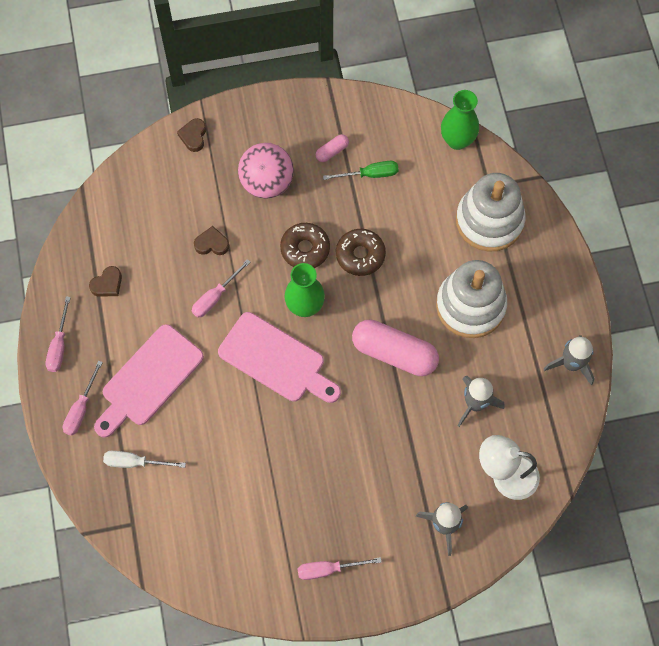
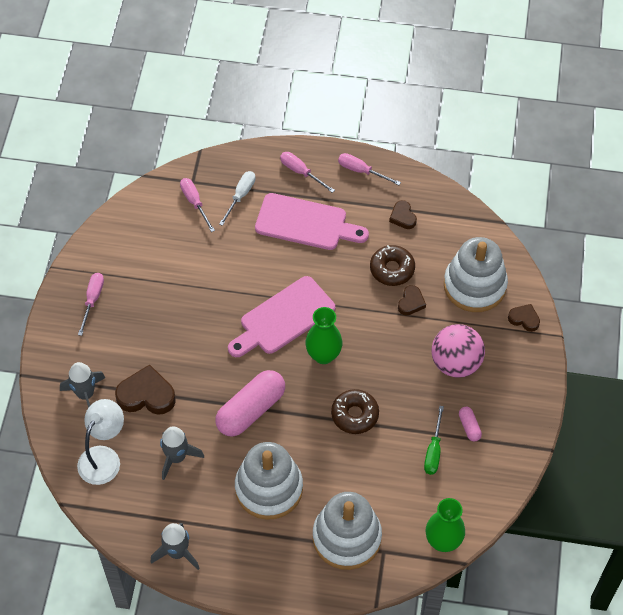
camera: 110 degrees right, 10 degrees down
(149, 379) = (306, 223): pink cutting board -> pink cutting board turned 135 degrees clockwise
(170, 191) = (474, 285): none -> white stacking toy
(215, 297) = (359, 290): pink screwdriver -> pink screwdriver (195, 202)
(305, 249) = (378, 372): brown donut -> brown donut (392, 269)
(419, 462) = (146, 395): none -> brown heart

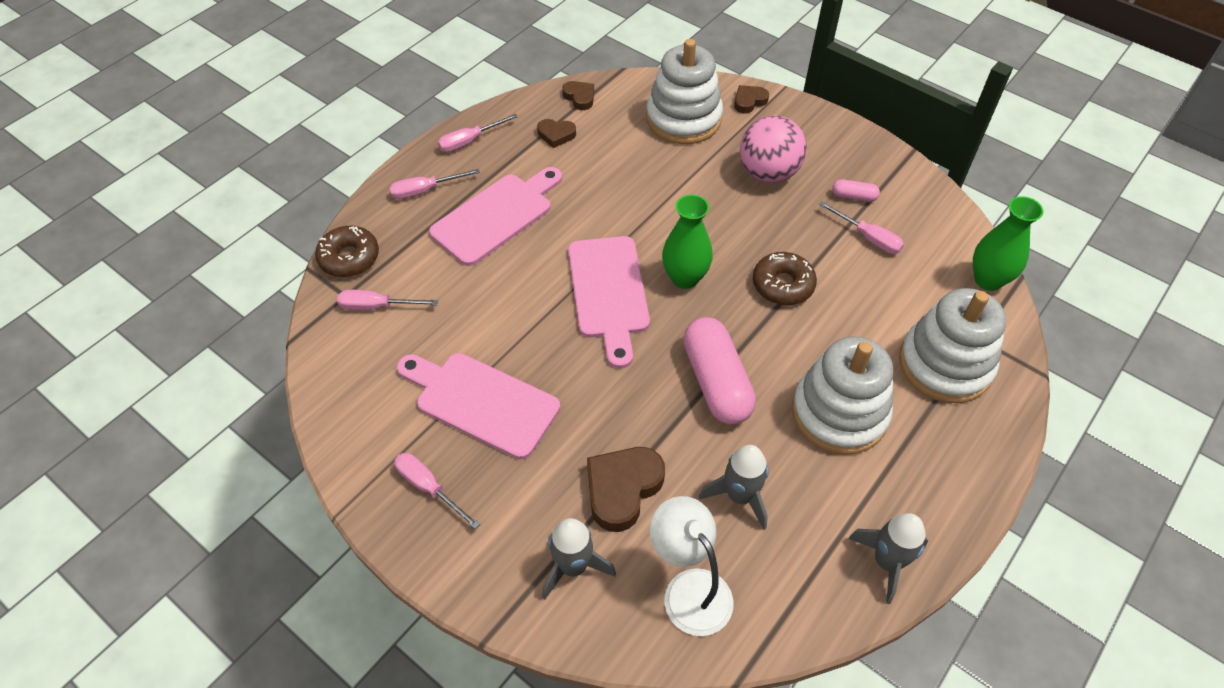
camera: 60 degrees left, 5 degrees down
(161, 294) = (481, 402): none -> pink cutting board
(240, 196) = (408, 258): white screwdriver -> none
(392, 269) = (615, 171): brown donut -> brown donut (349, 258)
(411, 302) = (668, 175): brown heart -> brown heart (580, 97)
(433, 451) = (868, 238): green screwdriver -> pink screwdriver

